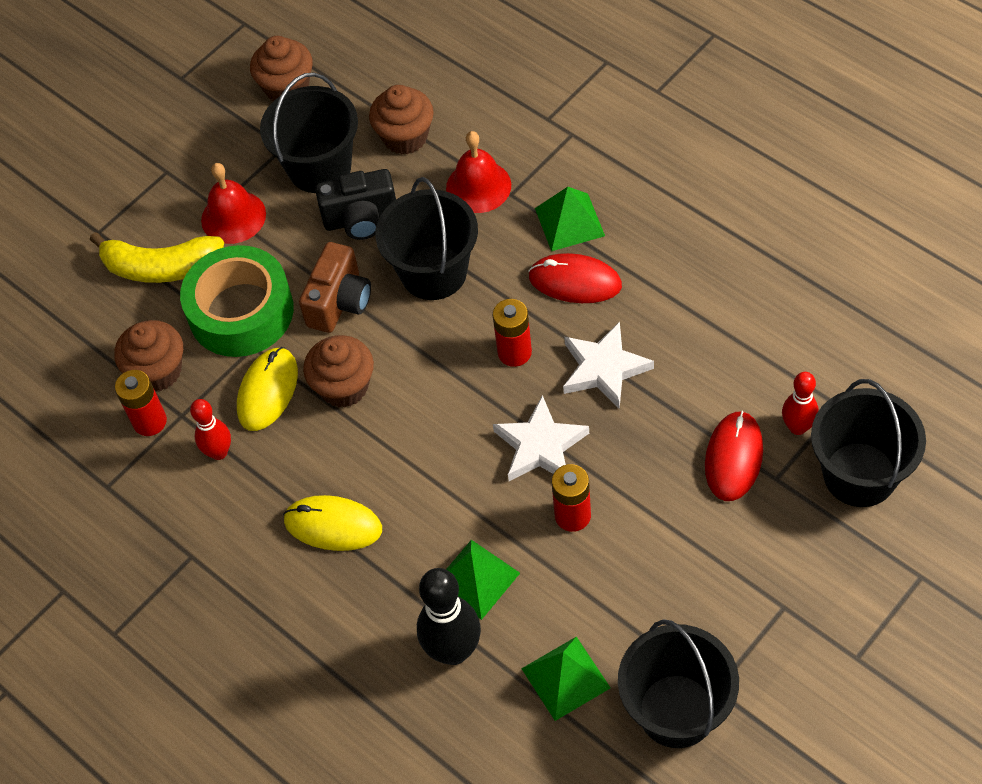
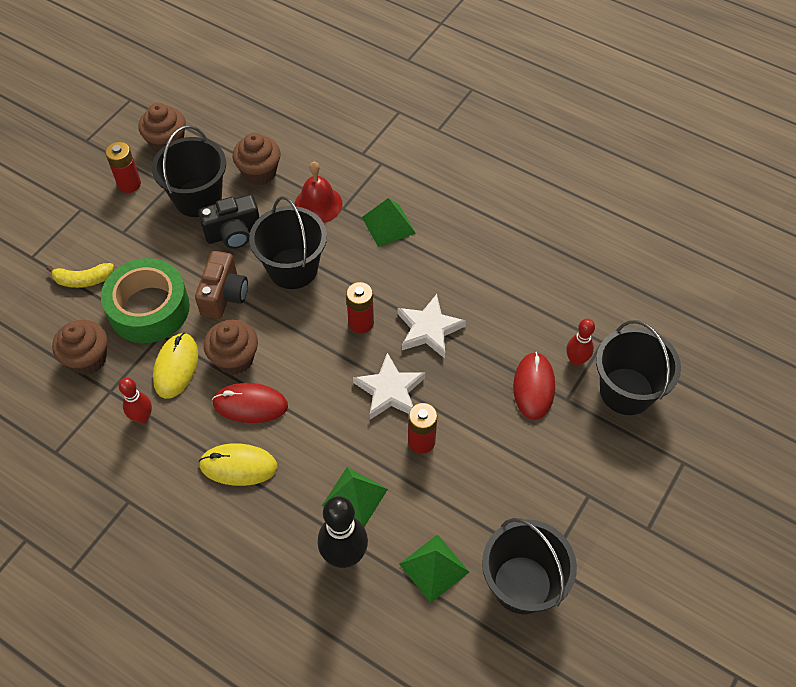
camera: 15 degrees left, 0 degrees up
(150, 421) = (85, 398): red battery -> red battery (129, 184)
(161, 267) = (83, 280): yellow banana -> yellow banana, size x0.64
(233, 217) = (136, 238): red bell -> none
(575, 281) = (398, 267): red mouse -> red mouse (250, 405)

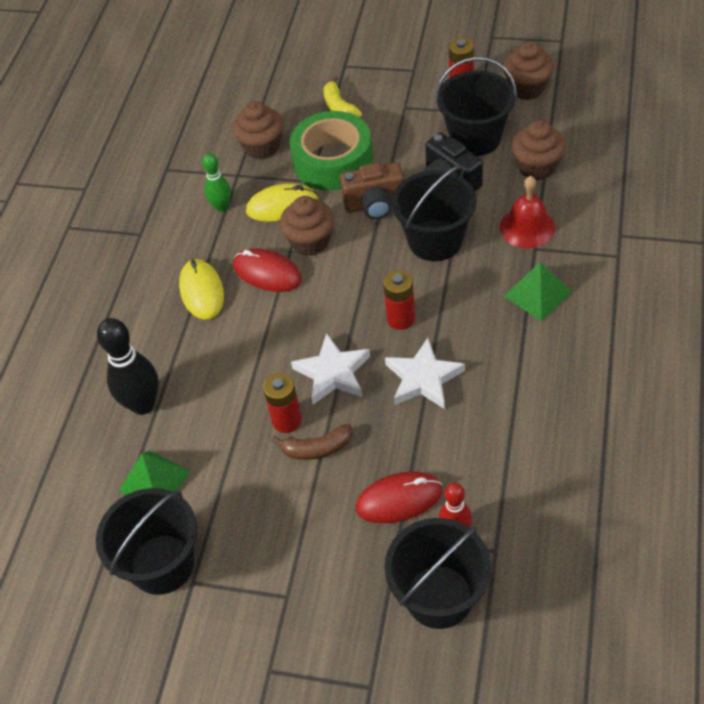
camera: 75 degrees right, 5 degrees down
(142, 417) = (221, 207): red bowling pin -> green bowling pin
(250, 405) = (267, 273): red mouse -> red mouse turned 45 degrees counterclockwise
(355, 497) = (204, 389): green pyramid -> none
(460, 428) = (317, 448): none -> brown banana

